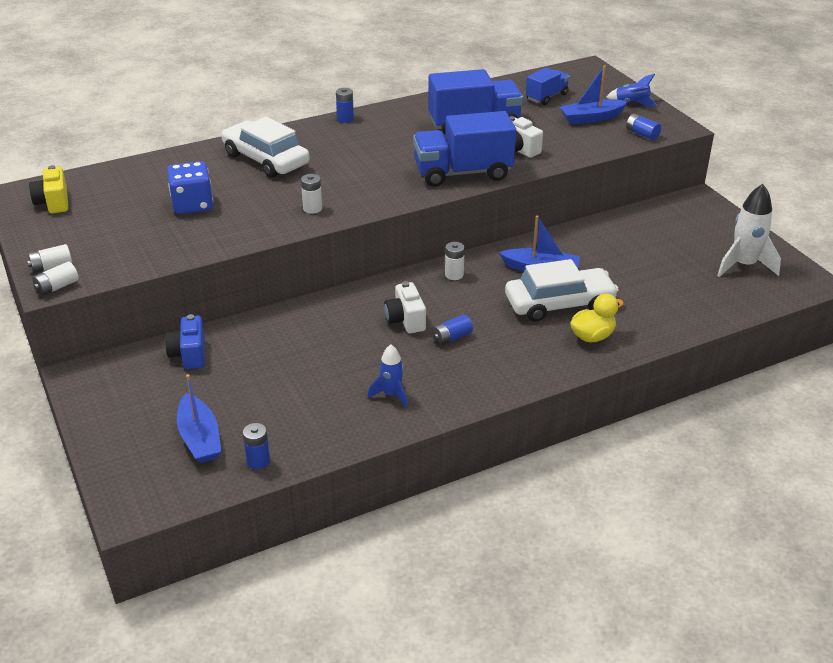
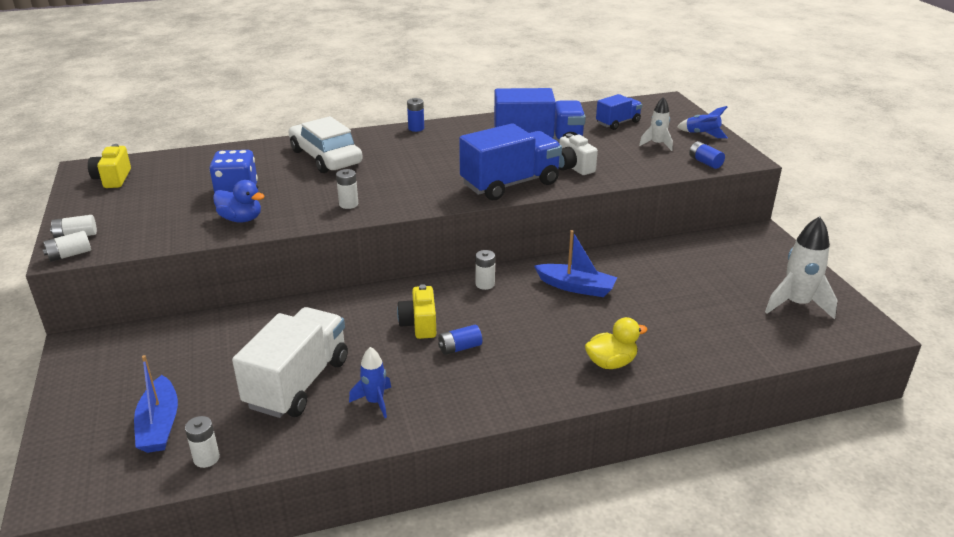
camera: 10 degrees right, 5 degrees down
(189, 354) = (191, 336): blue camera -> none
(212, 234) = (241, 219): none -> blue duck
(258, 461) = (206, 458): blue battery -> white battery
(313, 386) = (298, 383): none -> white truck
(405, 320) = (419, 324): white camera -> yellow camera
(463, 173) = (510, 184): blue truck -> blue truck turned 150 degrees clockwise
(559, 304) = (585, 324): white car -> none
(591, 118) = (657, 144): blue boat -> white rocket

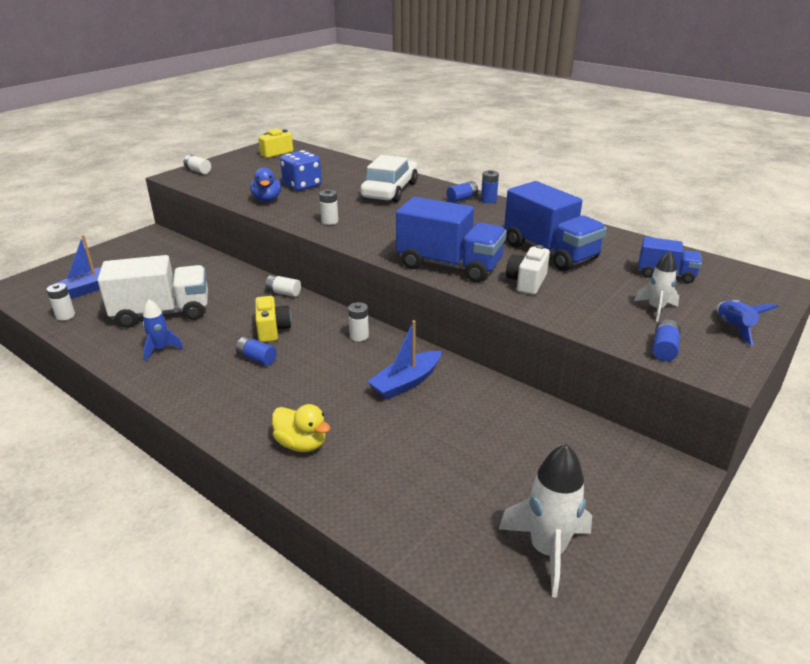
camera: 55 degrees right, 0 degrees up
(69, 255) = (175, 177): white battery -> white battery (283, 293)
(396, 136) = (462, 199): none -> blue battery
(419, 324) = (272, 330): yellow camera -> yellow camera turned 120 degrees clockwise
(576, 287) = (406, 382): blue boat -> blue boat turned 60 degrees clockwise

